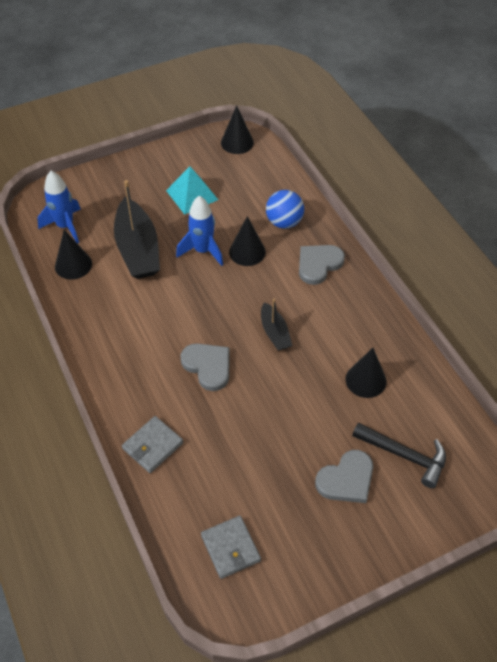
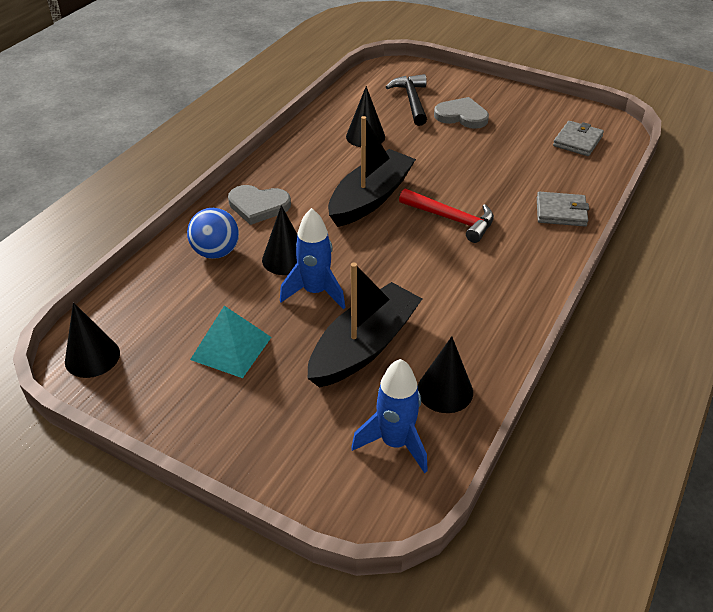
camera: 125 degrees left, 10 degrees down
(208, 366) = (451, 219): grey heart -> red hammer
(275, 333) = (370, 198): black boat -> black boat, size x1.89

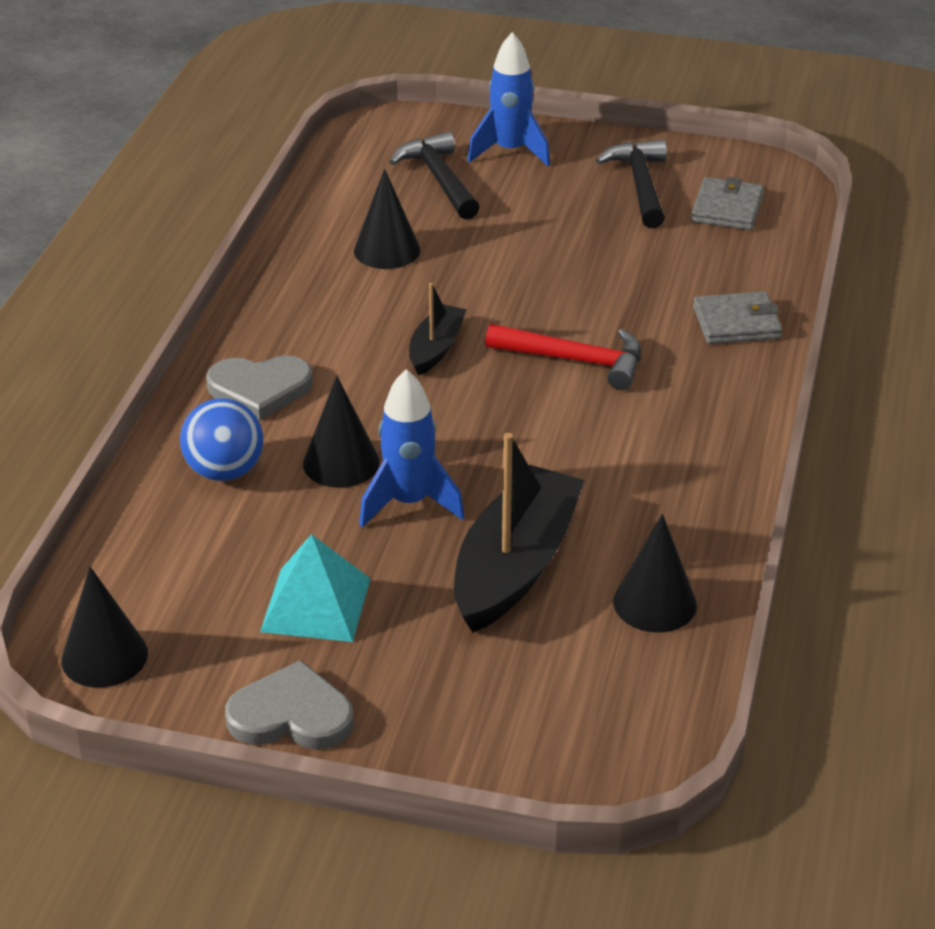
camera: 15 degrees left, 5 degrees down
(370, 198) = (436, 348): black boat -> black boat, size x0.53
(395, 443) = (611, 683): blue rocket -> blue rocket (510, 151)
(461, 116) = (531, 193): grey heart -> grey heart (291, 715)
(529, 120) = (640, 185): none -> black hammer

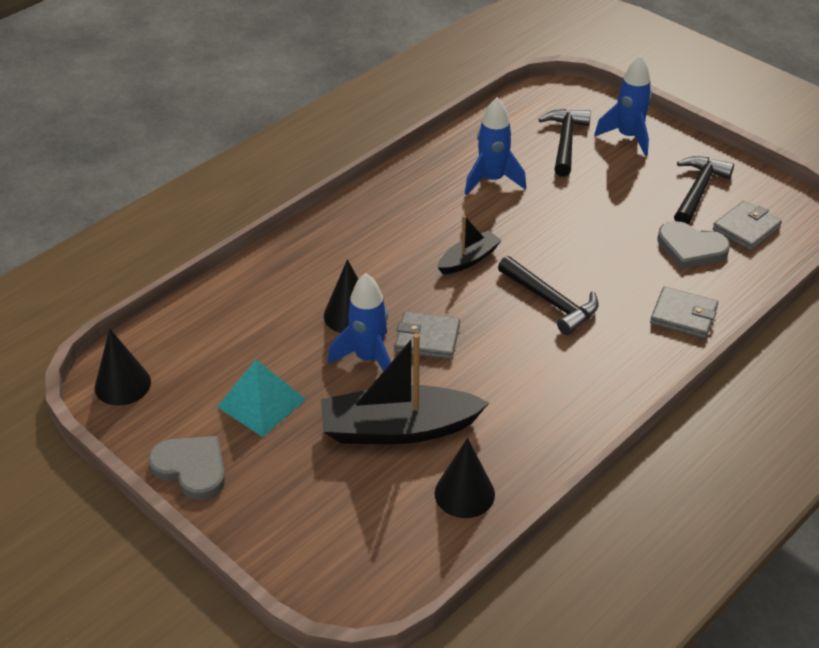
camera: 30 degrees right, 5 degrees up
(224, 471) = (279, 293): blue ball -> none
(260, 389) = (341, 247): grey heart -> grey heart (691, 248)
(387, 250) = (492, 180): black cone -> blue rocket
(462, 453) = (427, 338): none -> grey wallet
(515, 566) = (398, 429): black boat -> black boat turned 150 degrees counterclockwise
(575, 360) = (551, 301): red hammer -> black hammer

